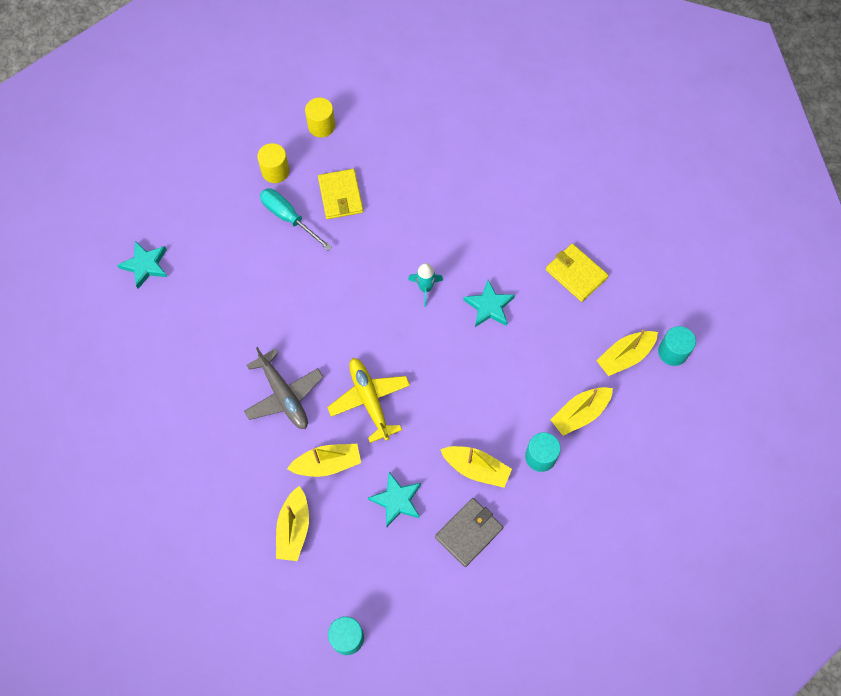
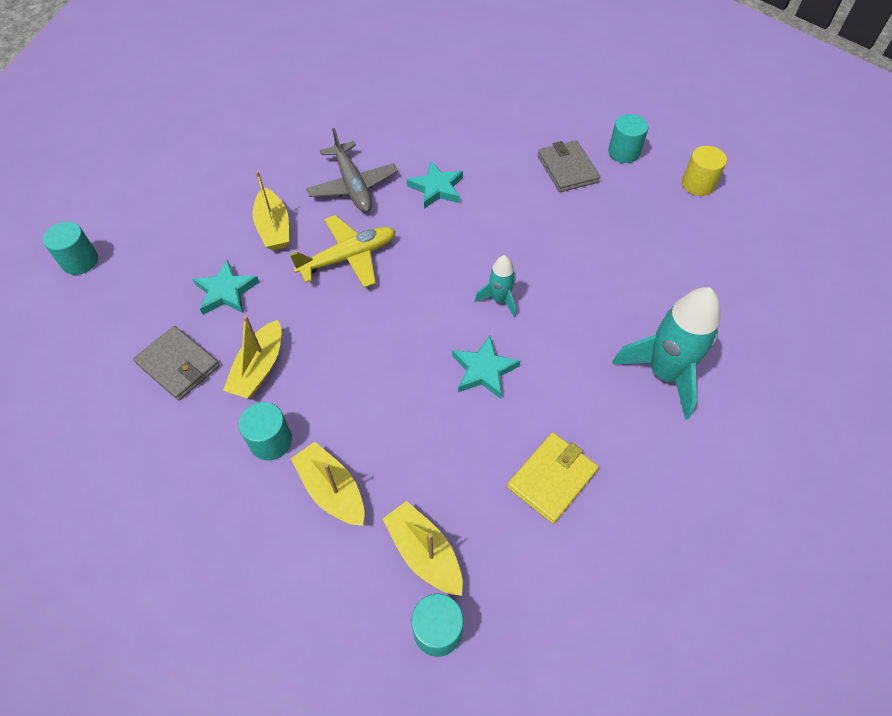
camera: 85 degrees right, 10 degrees down
(145, 265) = (488, 73): turquoise star -> turquoise star (436, 188)
(275, 171) = (624, 152): yellow cylinder -> turquoise cylinder
(284, 395) = (353, 186): grey plane -> grey plane turned 75 degrees counterclockwise
(289, 218) = (567, 169): turquoise screwdriver -> grey wallet
(294, 528) = (205, 208): yellow boat -> none
(340, 196) = (608, 209): yellow wallet -> none
(500, 190) = (664, 373): none -> turquoise rocket

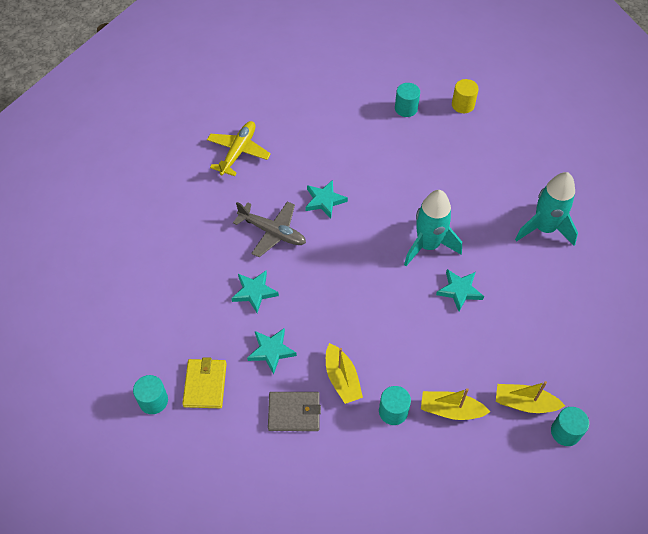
camera: 40 degrees left, 0 degrees up
(274, 228) = (254, 292): yellow boat -> turquoise star
(348, 257) = (320, 279): yellow plane -> yellow plane (238, 152)
(499, 300) = (428, 245): turquoise rocket -> turquoise rocket, size x1.91
(552, 478) = (544, 321): yellow wallet -> yellow wallet (205, 384)
(567, 169) = (385, 139): grey wallet -> none

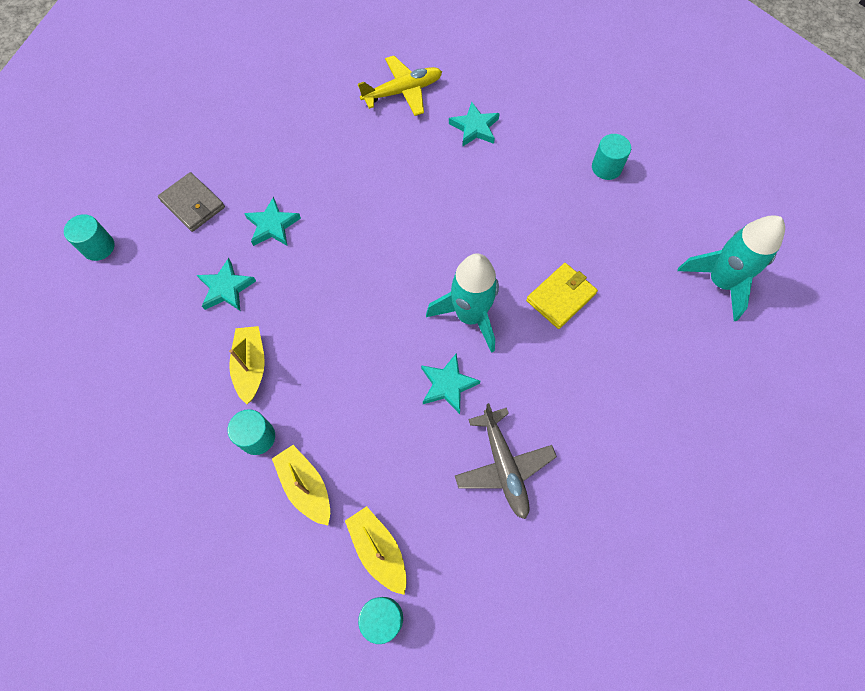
camera: 45 degrees right, 10 degrees up
(205, 384) = (147, 269): yellow wallet -> yellow wallet (561, 297)
(272, 232) = (348, 186): grey plane -> grey plane (504, 466)
(294, 412) = (181, 358): grey wallet -> grey wallet (193, 204)
(324, 200) = (425, 194): turquoise star -> turquoise star (474, 127)
(342, 379) = (251, 366): yellow boat -> yellow boat turned 150 degrees clockwise
(463, 105) = (671, 208): yellow cylinder -> none
(544, 228) = (608, 401): turquoise rocket -> turquoise rocket (720, 282)

